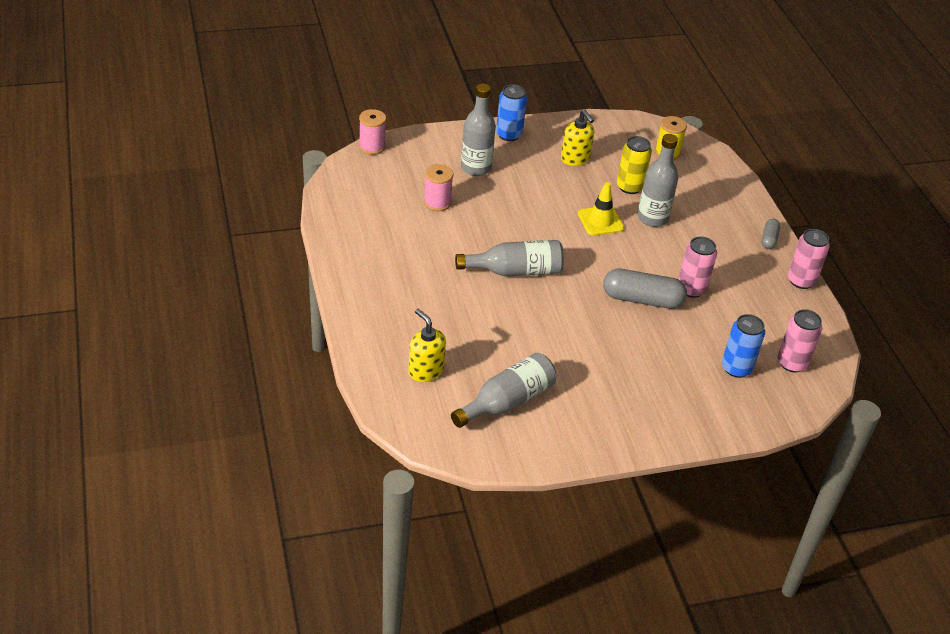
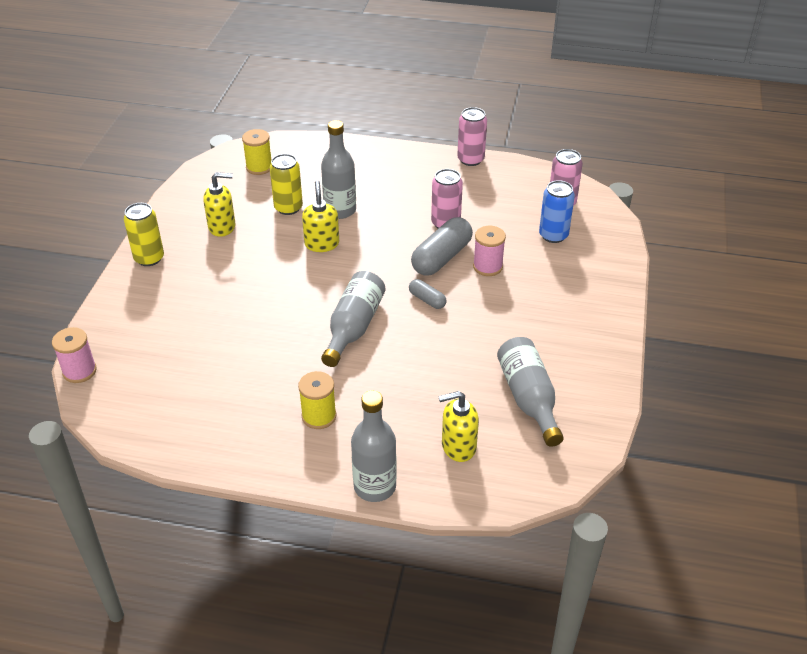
camera: 60 degrees left, 0 degrees up
(407, 281) = (319, 416): none -> yellow spool
(437, 202) = (213, 349): pink spool -> pink spool (487, 267)
(476, 168) = (181, 300): grey bottle -> grey bottle (375, 486)
(509, 135) = (149, 258): blue can -> yellow can
(600, 221) = (322, 244): yellow traffic cone -> yellow soap dispenser
(769, 239) = (411, 156): grey capsule -> grey capsule (427, 300)

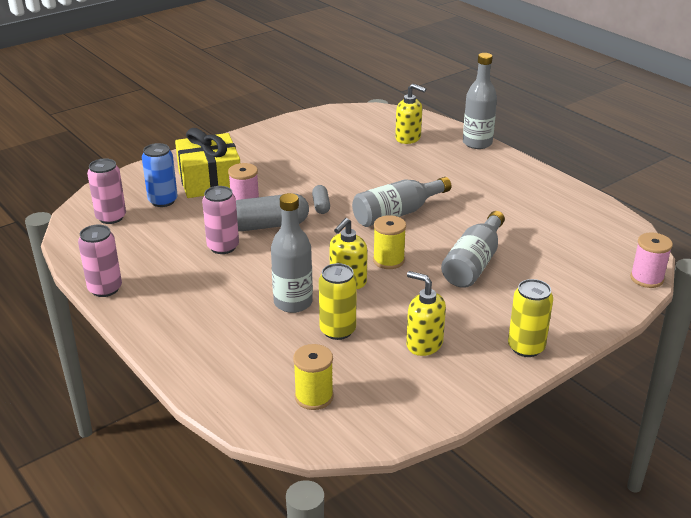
camera: 140 degrees left, 10 degrees down
(319, 416) = (478, 181): yellow spool -> yellow spool (388, 260)
(528, 398) = (337, 138): grey bottle -> grey bottle (474, 263)
(554, 274) = (210, 180): none -> yellow gift

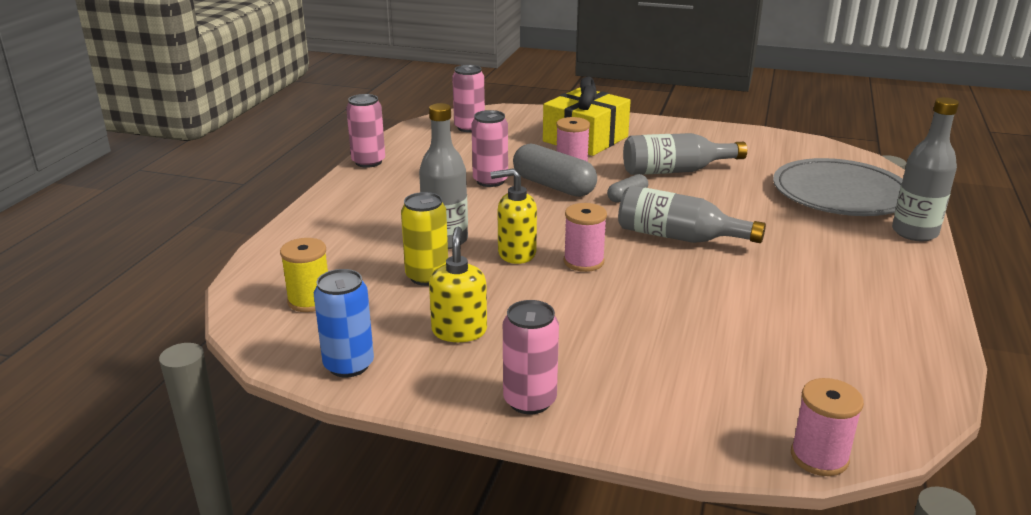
camera: 55 degrees right, 5 degrees down
(163, 201) = (523, 135): blue can -> blue can (349, 365)
(388, 260) = (583, 262): yellow spool -> pink spool
(408, 138) = (840, 193): yellow soap dispenser -> grey plate
(474, 263) = (653, 312): grey bottle -> grey bottle (675, 171)
(526, 347) = (529, 401): yellow can -> pink can

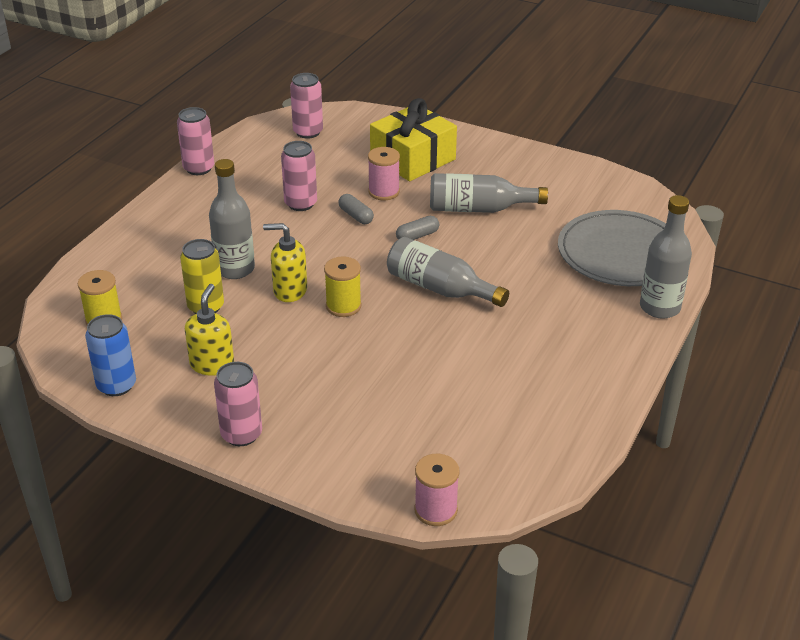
camera: 10 degrees right, 10 degrees up
(553, 186) = (356, 216): grey capsule -> grey capsule, size x0.52
(583, 262) = (343, 306): pink spool -> yellow spool

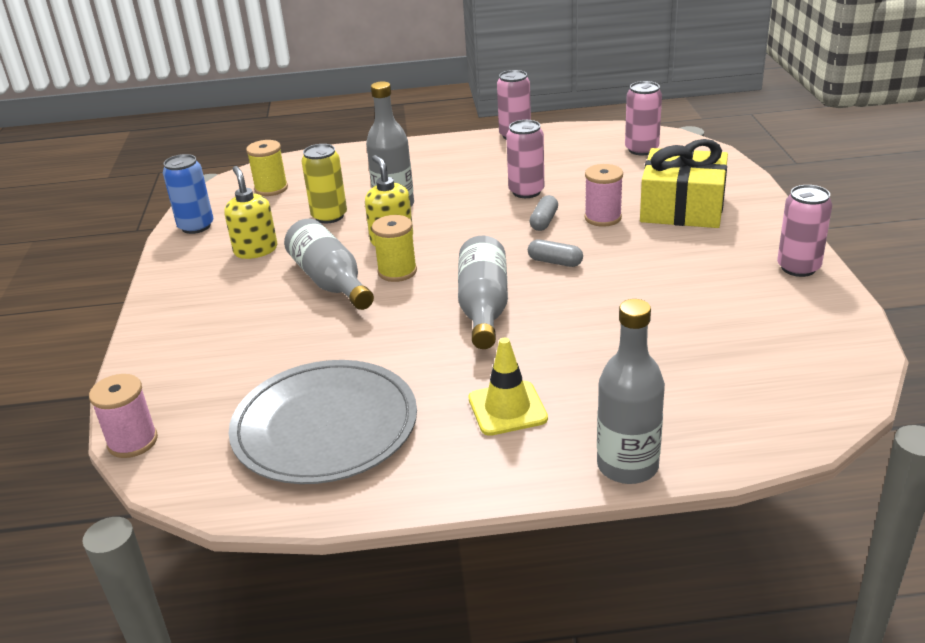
camera: 60 degrees right, 5 degrees down
(212, 364) = (256, 250): yellow soap dispenser -> yellow soap dispenser turned 90 degrees counterclockwise
(241, 434) = (174, 300): pink can -> pink can (798, 268)
(478, 209) = (651, 274): grey bottle -> grey bottle (330, 282)
(565, 326) = (507, 408): none -> yellow traffic cone
(621, 253) = (701, 394): grey plate -> grey plate (325, 426)

